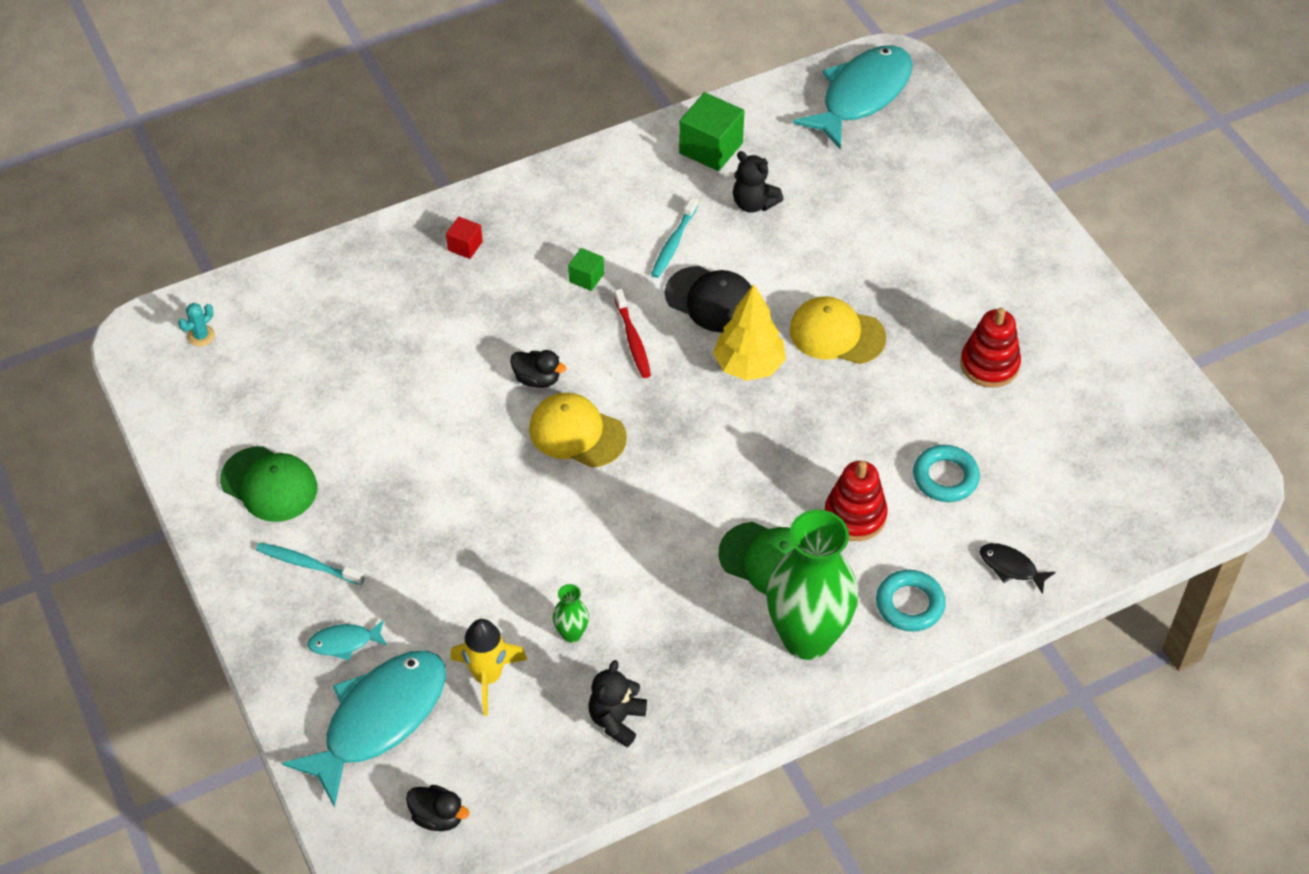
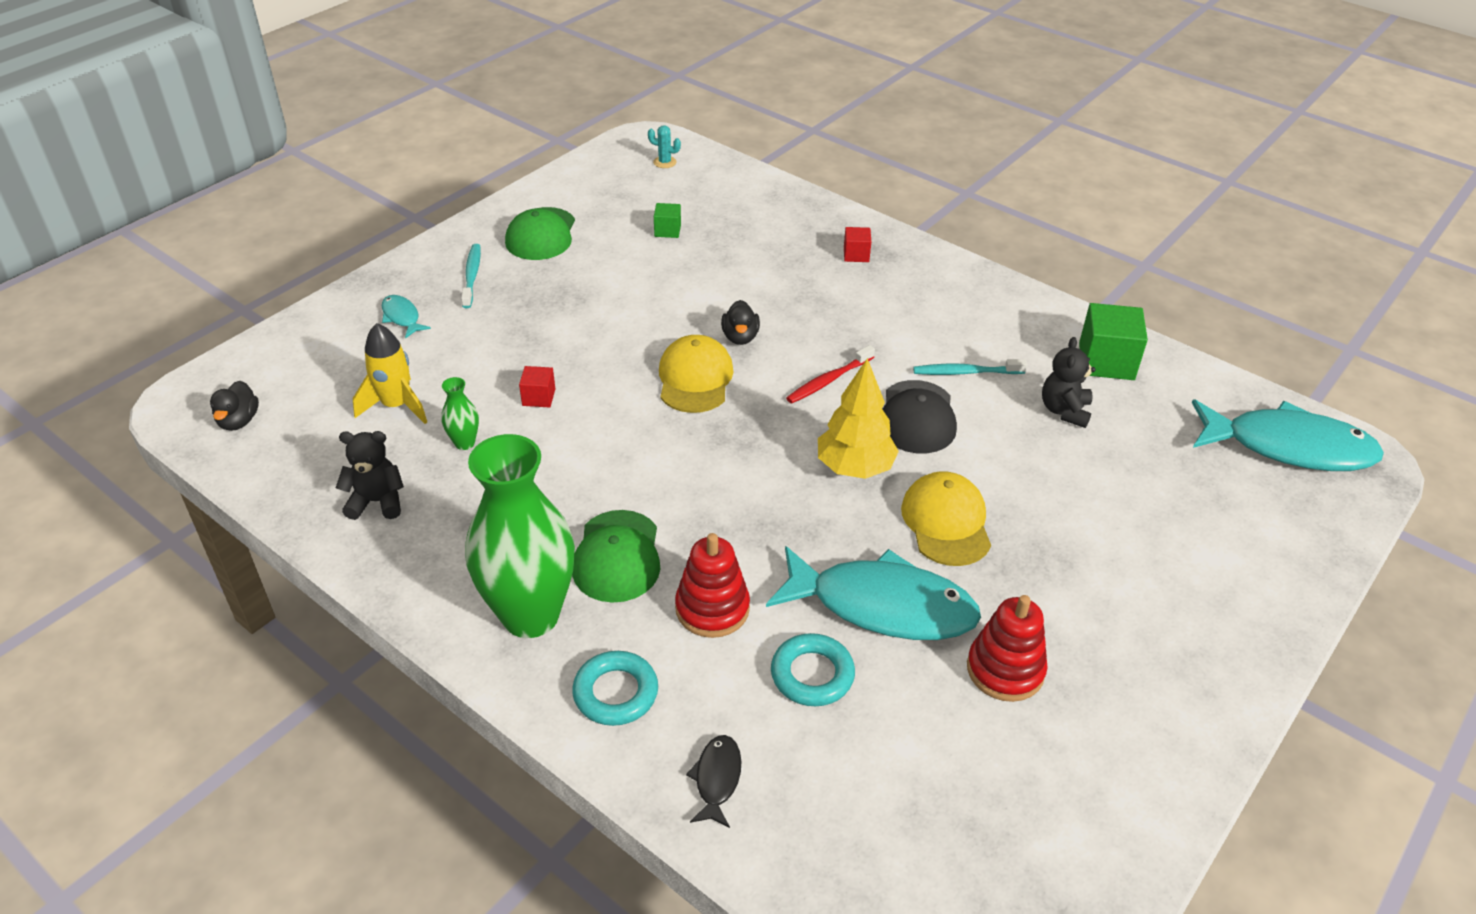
camera: 65 degrees right, 10 degrees down
(379, 719) = (330, 358): turquoise fish -> turquoise fish (882, 606)
(538, 559) = (538, 397): none -> red cube
(586, 278) = (878, 331): green cube -> green cube (667, 230)

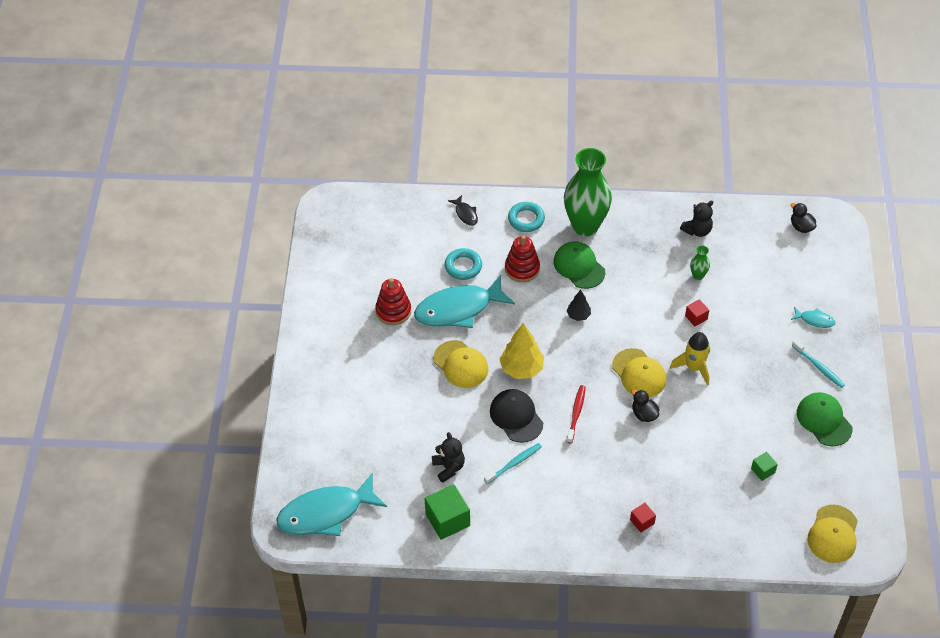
camera: 145 degrees right, 10 degrees up
(396, 406) = (749, 274): yellow rocket -> yellow rocket (694, 367)
(664, 162) = (833, 534): turquoise cactus -> yellow cap
(697, 489) = (578, 315): none -> black tree

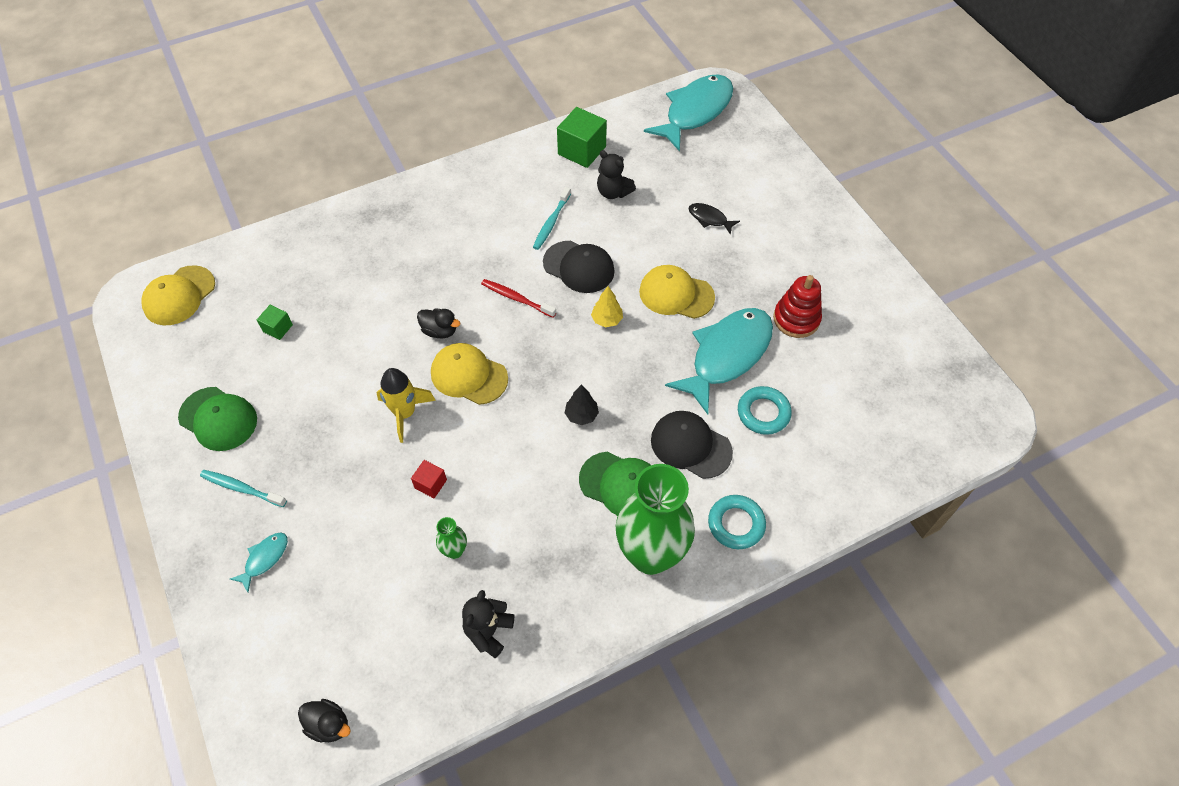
camera: 150 degrees right, 5 degrees up
(465, 214) = (818, 491): black fish -> black fish (709, 219)
(521, 369) = (607, 320): yellow tree -> yellow tree, size x0.56
(522, 268) = (690, 446): red stacking toy -> black cap
(576, 413) = (516, 298): red toothbrush -> red toothbrush turned 135 degrees clockwise
(642, 521) = (391, 225): red cube -> none
(814, 320) = (264, 559): turquoise fish -> turquoise fish turned 135 degrees clockwise
(833, 534) = (179, 296): yellow cap -> yellow cap turned 135 degrees counterclockwise

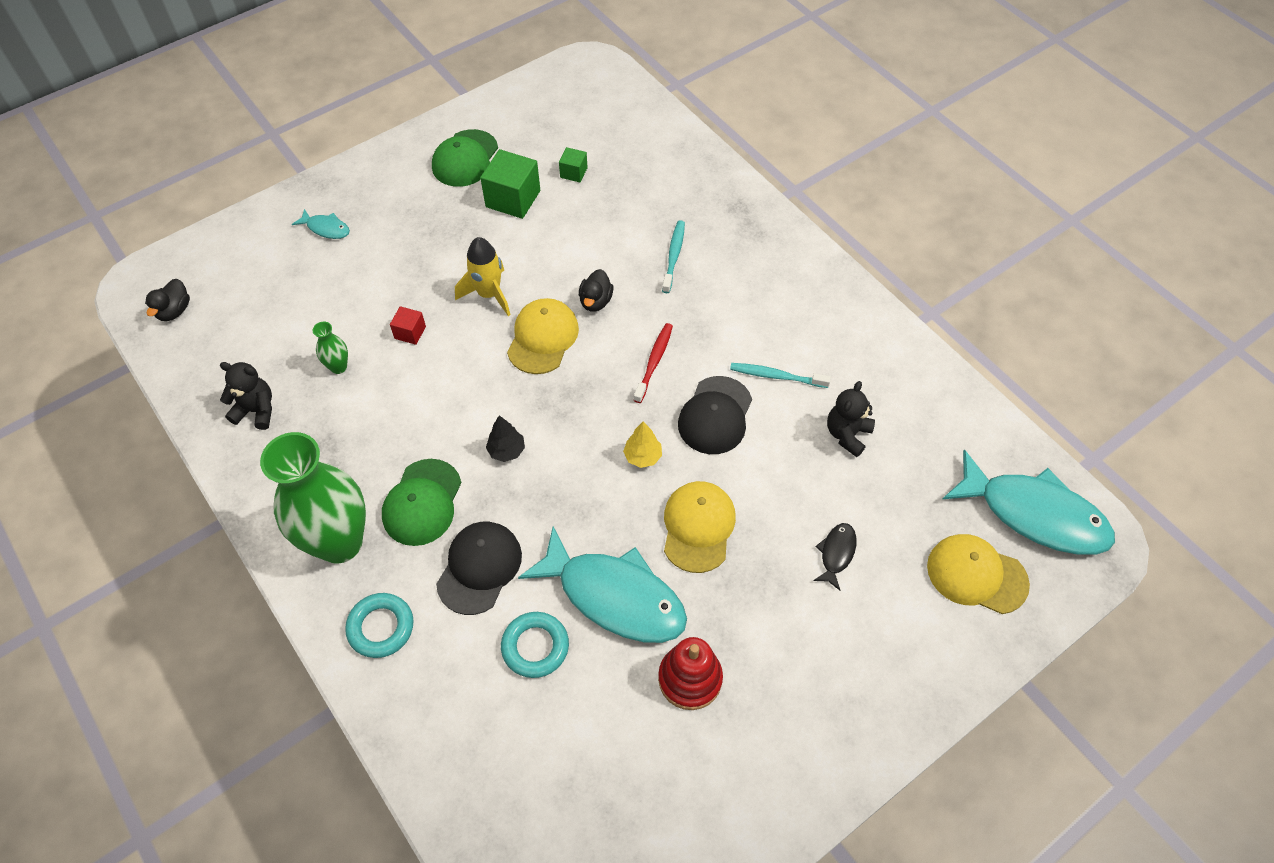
camera: 80 degrees right, 0 degrees up
(179, 296) = (597, 93): yellow cap -> yellow cap (976, 575)
(242, 488) = (394, 194): turquoise toothbrush -> turquoise toothbrush (674, 256)
(582, 150) = (907, 389): green cube -> green cube (513, 199)

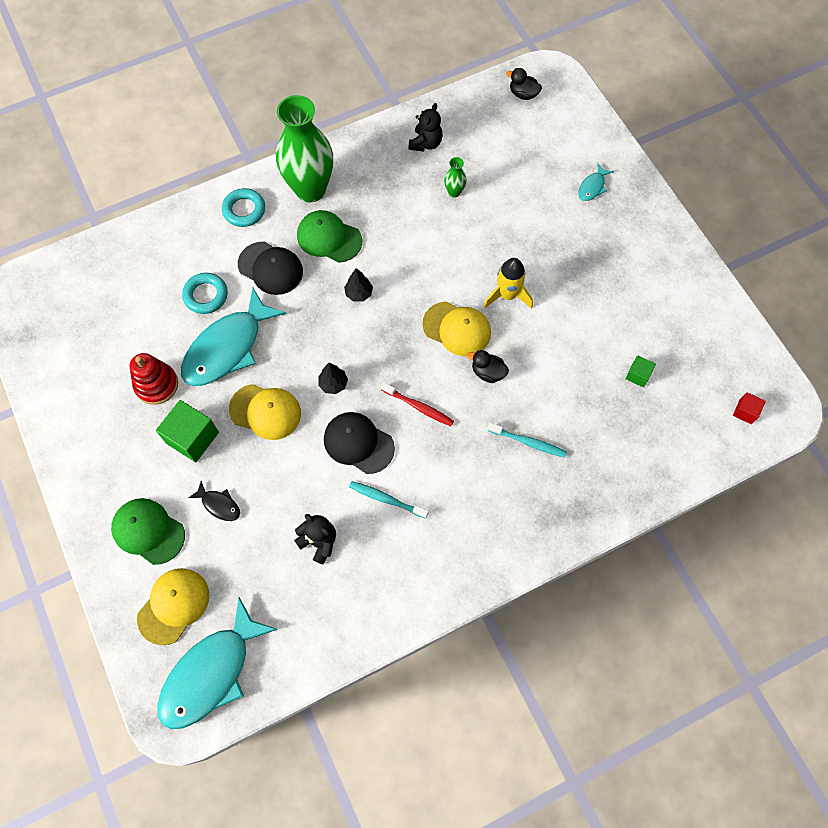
camera: 100 degrees right, 10 degrees up
(410, 332) = (478, 239): red cube -> red cube (745, 412)
(465, 159) = (662, 290): green cap -> green cap (148, 531)
(513, 199) = (610, 323): green cube -> green cube (192, 437)
(642, 456) = (333, 384): yellow tree -> black tree
(776, 376) = (386, 499): turquoise toothbrush -> turquoise toothbrush turned 90 degrees counterclockwise

